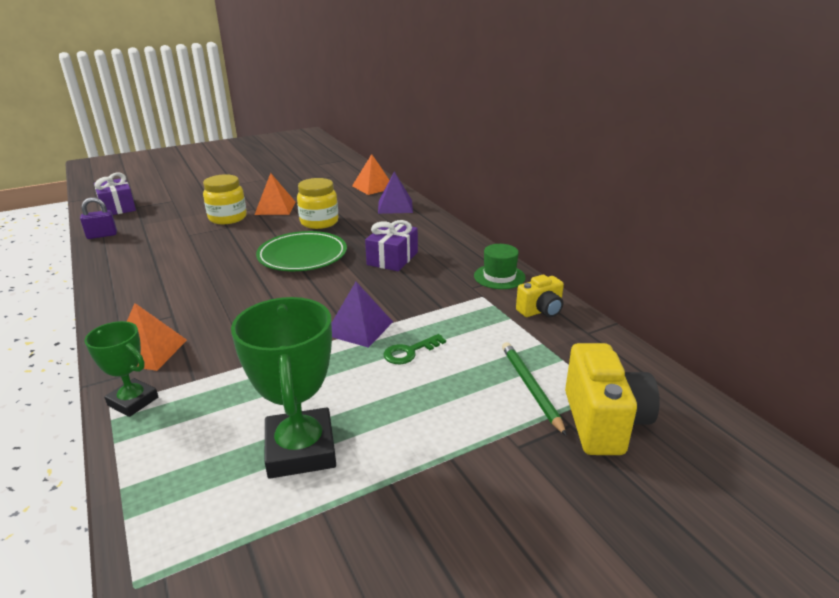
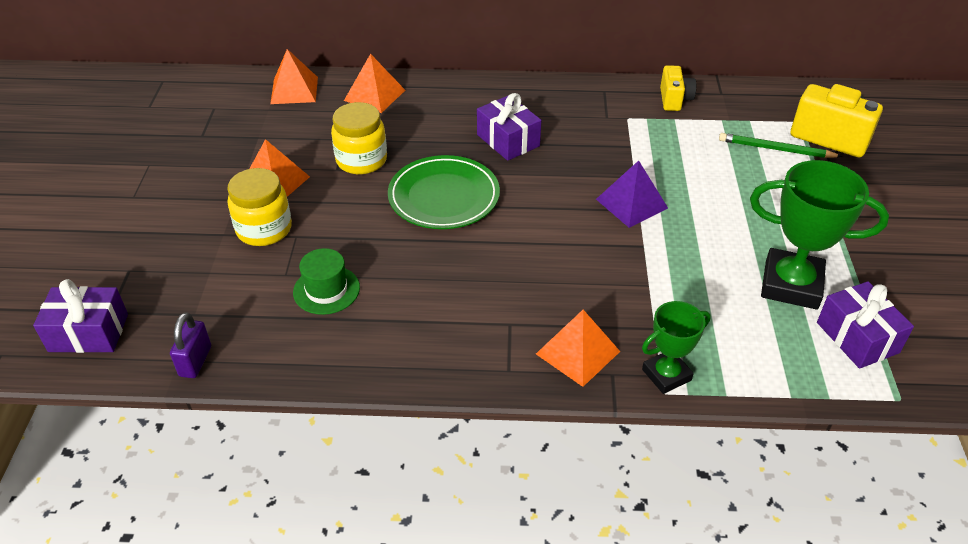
camera: 60 degrees left, 15 degrees up
(234, 523) = (857, 337): none -> purple gift
(395, 206) = (374, 95): purple pyramid -> orange pyramid
(410, 352) = (690, 188): green key -> none
(499, 277) = (600, 95): green hat -> green hat (326, 290)

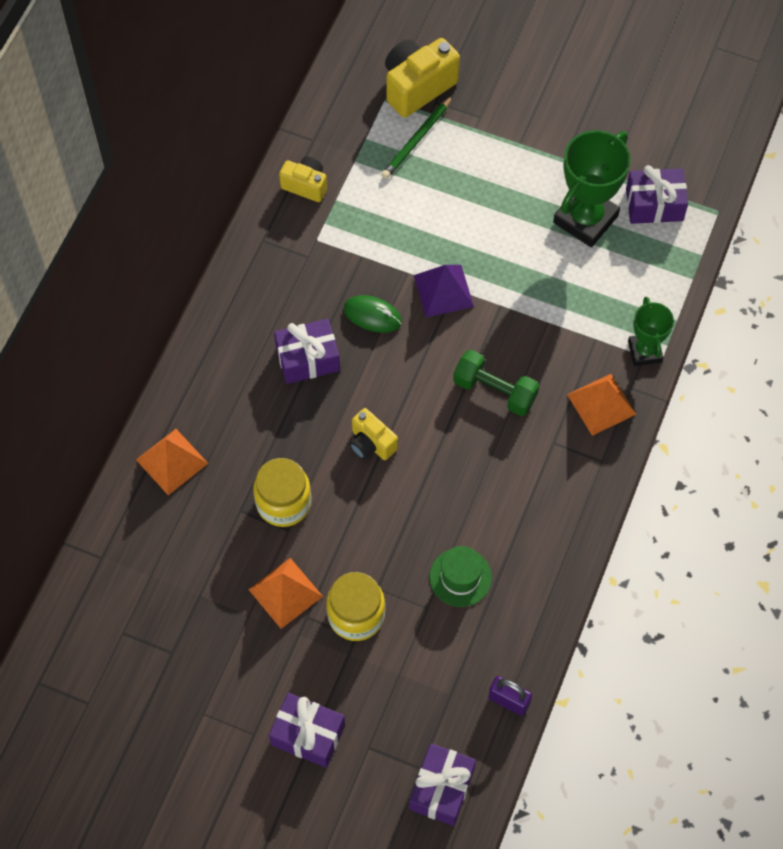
camera: 70 degrees left, 20 degrees up
(136, 228) = (308, 735): none -> purple gift
(294, 90) = (124, 541): orange pyramid -> none
(444, 197) = (371, 444): green plate -> yellow camera
(545, 264) = (494, 391): none -> green dumbbell
(575, 166) = (372, 315): none -> green mouse

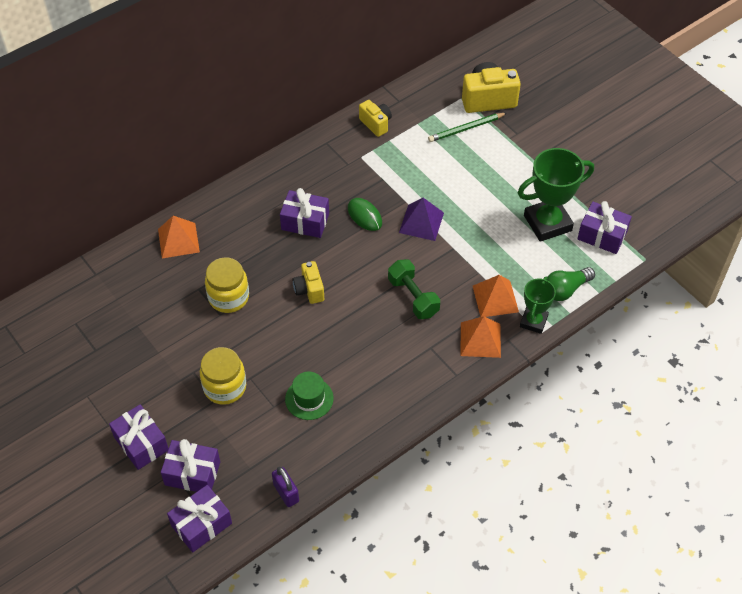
camera: 30 degrees right, 10 degrees down
(285, 592) = (190, 350): orange pyramid -> orange pyramid (495, 298)
(391, 737) = (192, 473): none -> purple gift
(655, 294) = (565, 290): none -> green light bulb

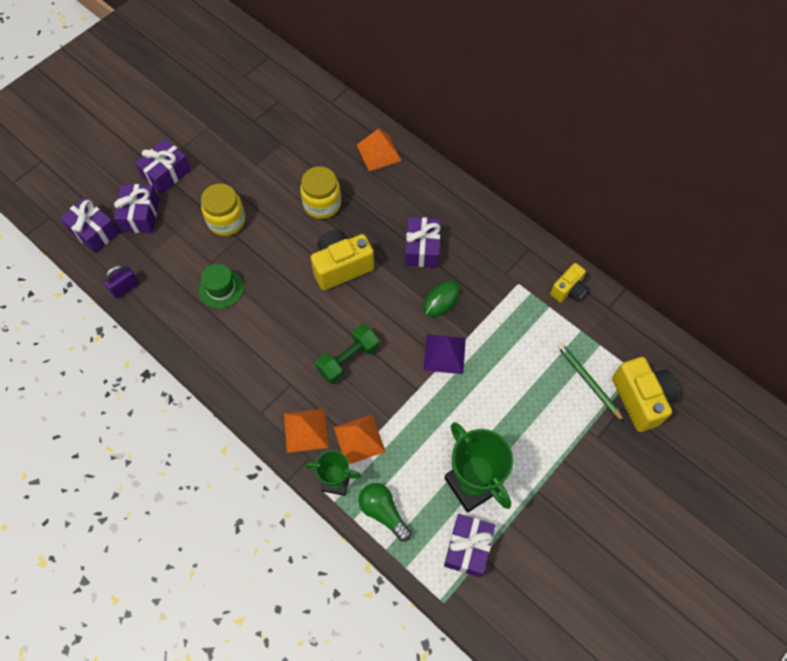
camera: 80 degrees right, 10 degrees up
(309, 290) = (341, 267): yellow camera -> yellow camera, size x1.67

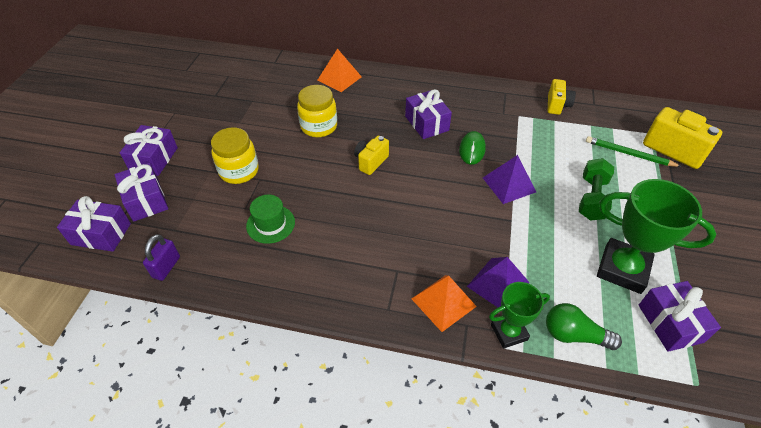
camera: 30 degrees left, 15 degrees down
(341, 267) = (371, 162): yellow camera -> yellow camera, size x0.60
(348, 359) = (433, 226): green dumbbell -> green dumbbell (591, 198)
(359, 439) = (498, 284): orange pyramid -> purple pyramid

